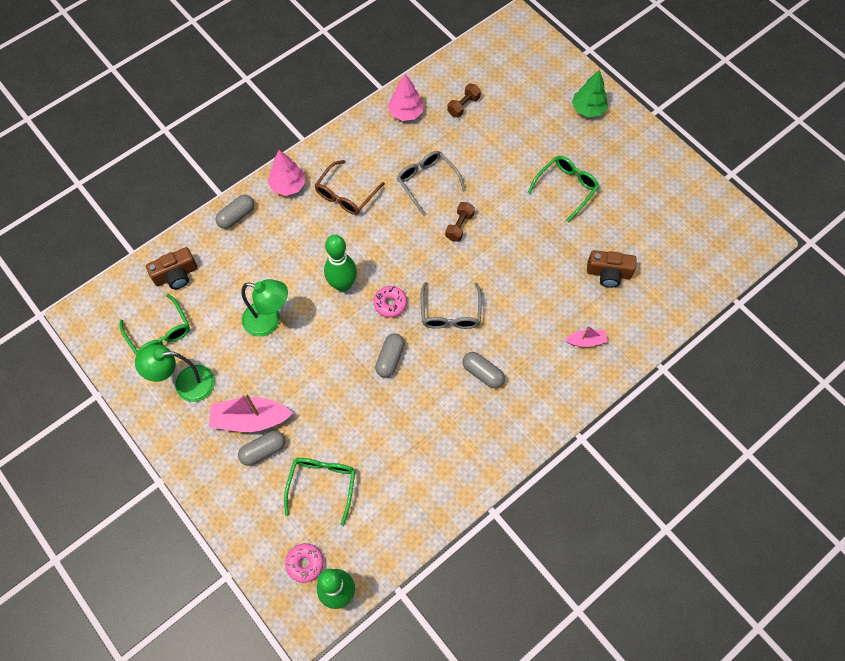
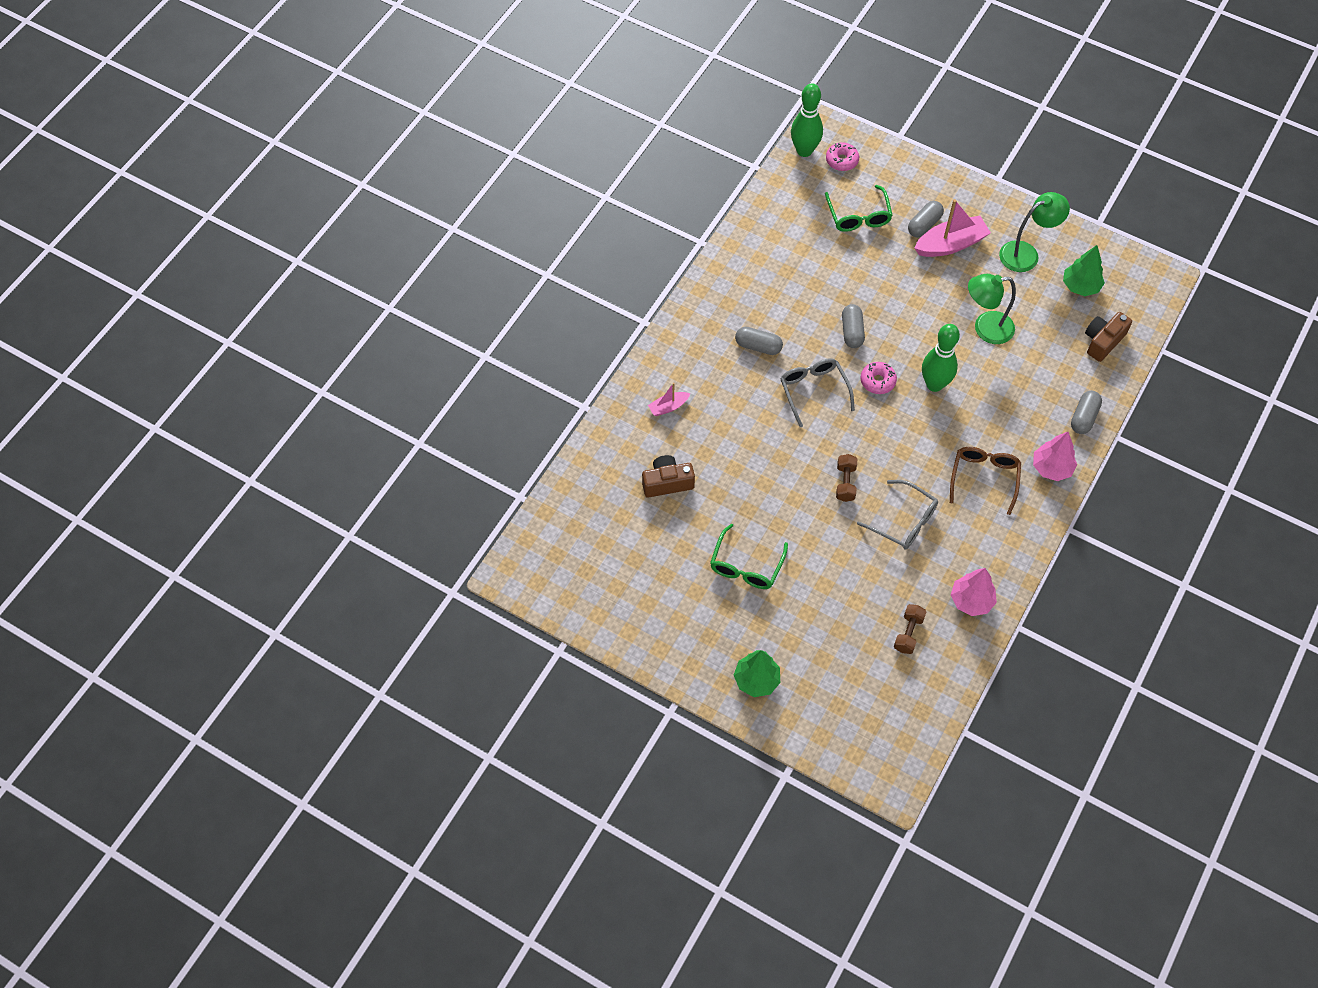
camera: 160 degrees right, 5 degrees down
(159, 333) = (1080, 286): green glasses -> green tree

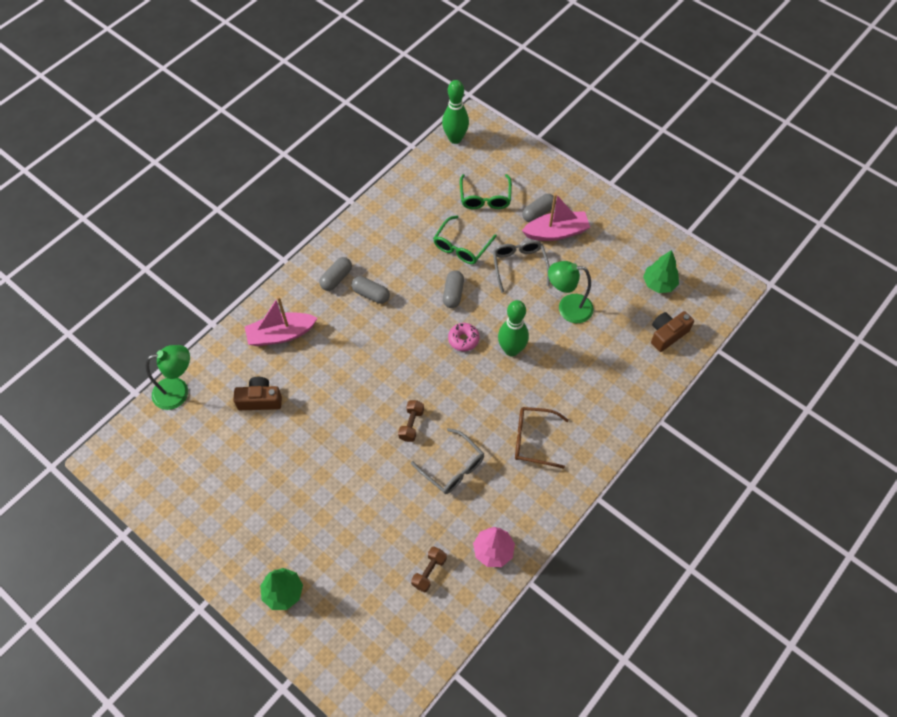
camera: 10 degrees right, 0 degrees up
(668, 407) = (281, 334): pink boat -> pink boat, size x1.89
(746, 566) = (305, 485): green glasses -> green glasses (461, 246)
(813, 391) = (407, 339): grey glasses -> grey glasses (519, 265)
(842, 160) = (484, 150): pink donut -> none
(984, 478) = (533, 440): brown glasses -> brown glasses turned 105 degrees counterclockwise
(1026, 253) = (619, 249): green lamp -> green lamp (178, 391)
(1051, 468) = (595, 440): pink tree -> none
(1084, 417) = (634, 399): grey capsule -> grey capsule (336, 278)

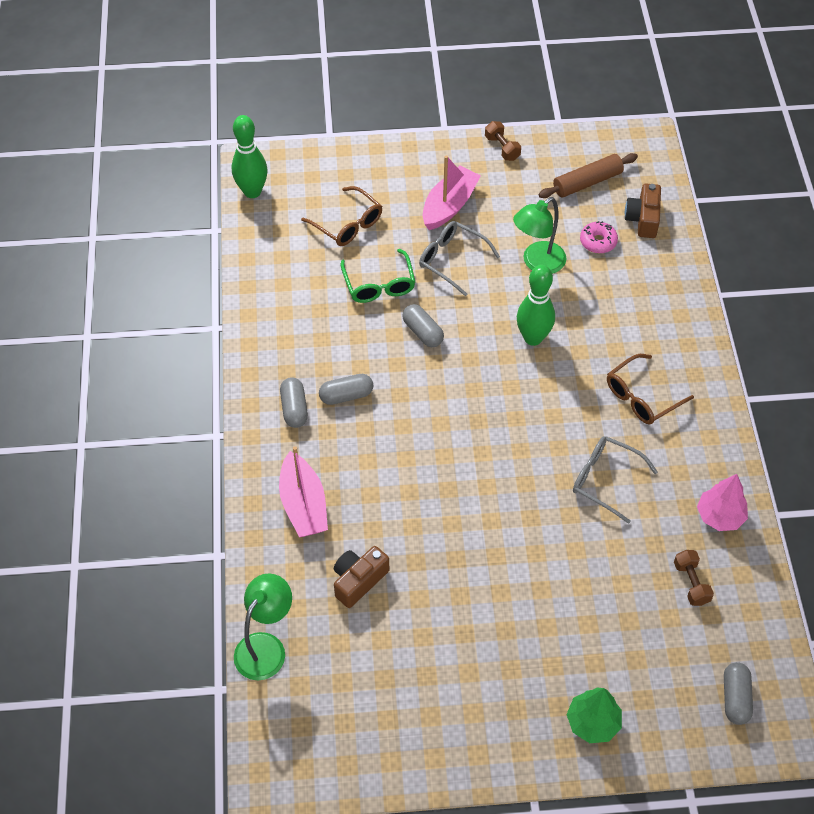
camera: 45 degrees left, 5 degrees down
(281, 334) = (303, 505): pink boat -> pink boat turned 45 degrees counterclockwise
(411, 424) = (525, 476): brown dumbbell -> brown dumbbell (502, 148)
(453, 467) = (605, 480): grey glasses -> grey glasses turned 150 degrees counterclockwise
(463, 339) = (481, 364): pink donut -> pink donut (598, 241)
(485, 198) = (348, 224): green glasses -> brown glasses
(538, 213) = (413, 201): grey capsule -> grey capsule (735, 698)
(659, 284) = (587, 182): green tree -> brown rolling pin

